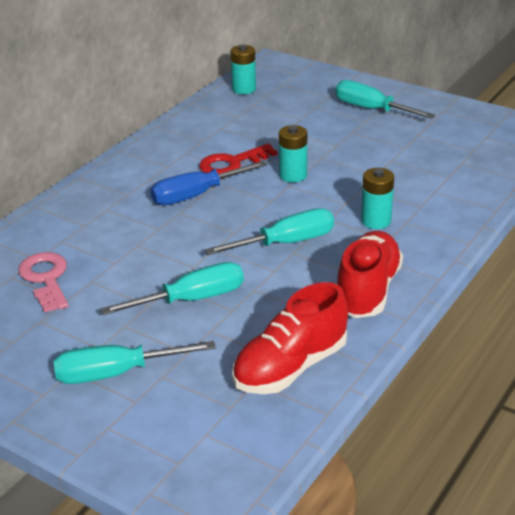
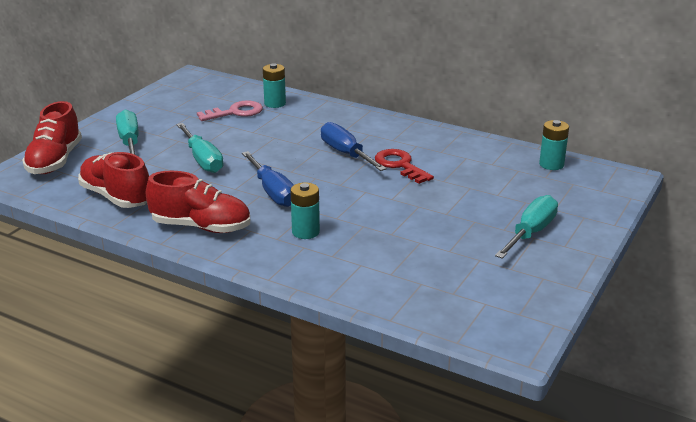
camera: 85 degrees right, 5 degrees down
(166, 449) = (55, 161): none -> red shoe
(286, 243) = (273, 192): turquoise screwdriver -> blue screwdriver
(293, 175) = (383, 192): turquoise battery -> turquoise battery (275, 103)

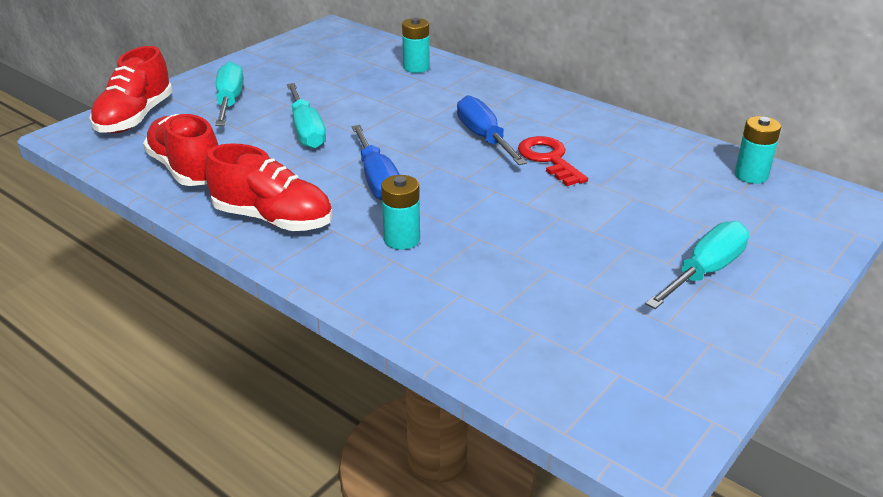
camera: 10 degrees right, 5 degrees up
(235, 112) = (365, 75): pink key -> none

